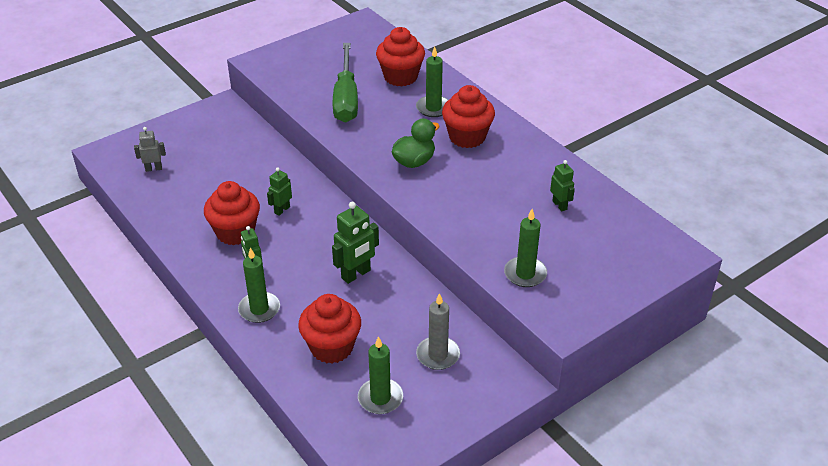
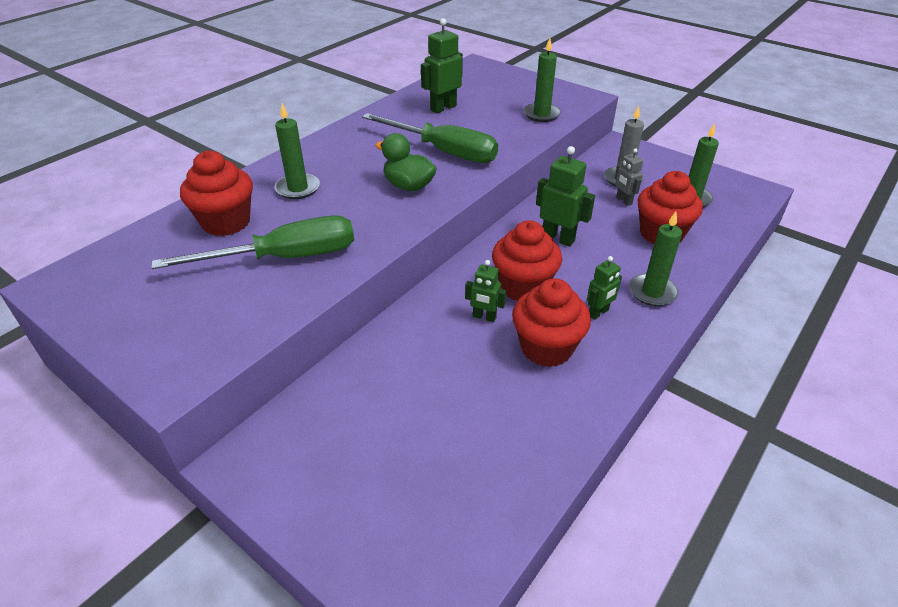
camera: 105 degrees left, 0 degrees up
(153, 168) = (448, 500): grey robot -> grey robot (623, 201)
(465, 190) = (444, 152): none -> green screwdriver
(467, 137) = (352, 161): red cupcake -> red cupcake (523, 287)
(560, 205) = (443, 108): green robot -> green robot, size x1.63

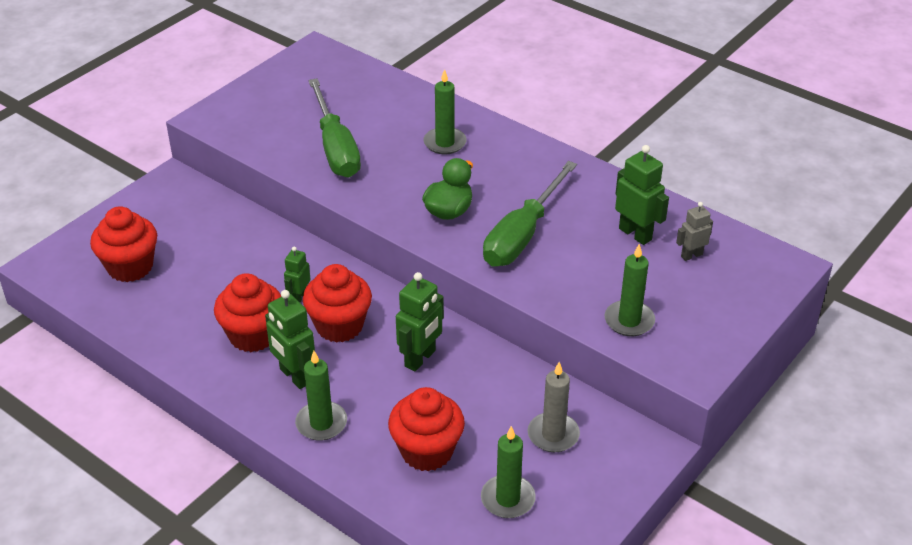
camera: 90 degrees right, 0 degrees up
(226, 222) = (390, 111): red cupcake -> red cupcake (130, 267)
(598, 313) = (294, 376): green robot -> green robot, size x1.63
(623, 201) = (500, 427): grey robot -> grey robot (691, 255)

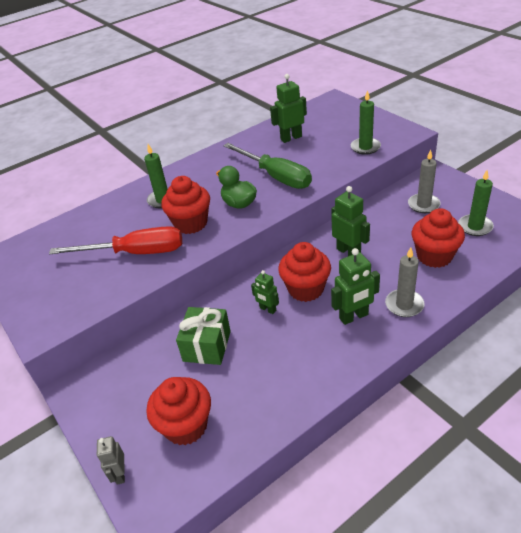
camera: 70 degrees left, 0 degrees up
(236, 259) = (207, 346): none -> green gift
(253, 335) = (303, 339): red cupcake -> red cupcake (191, 223)
(321, 423) = (404, 305): green candle -> grey candle
(335, 148) = (136, 253): green screwdriver -> red screwdriver
(691, 255) = (316, 123): grey robot -> grey robot (120, 474)

